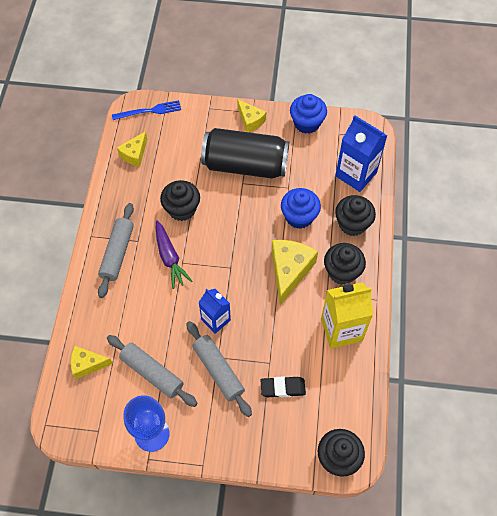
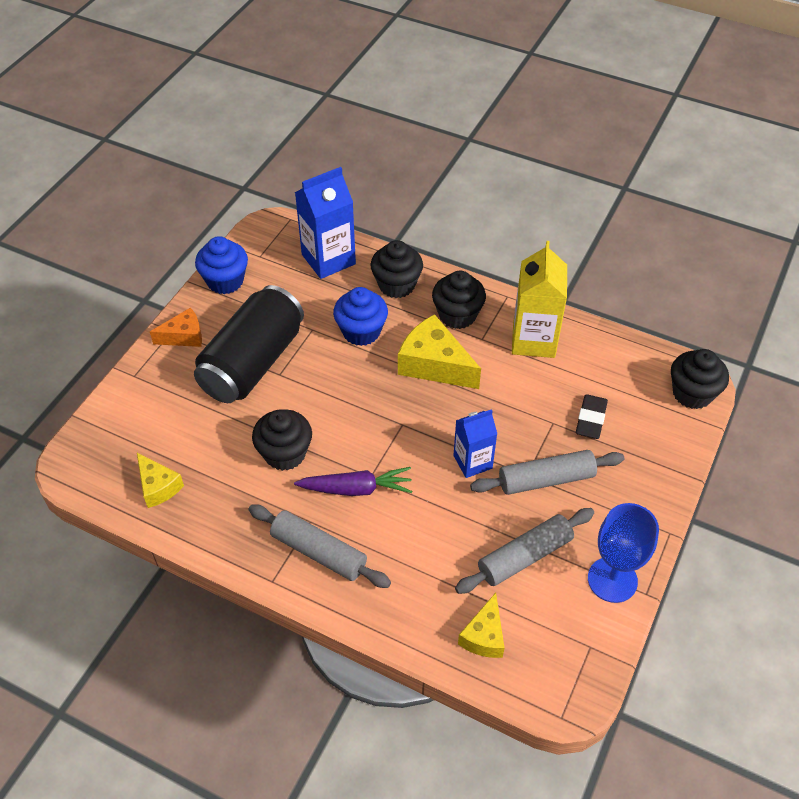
camera: 70 degrees left, 10 degrees down
(149, 111) = (92, 448): blue fork -> none
(250, 120) = (184, 336): yellow cheese -> orange cheese

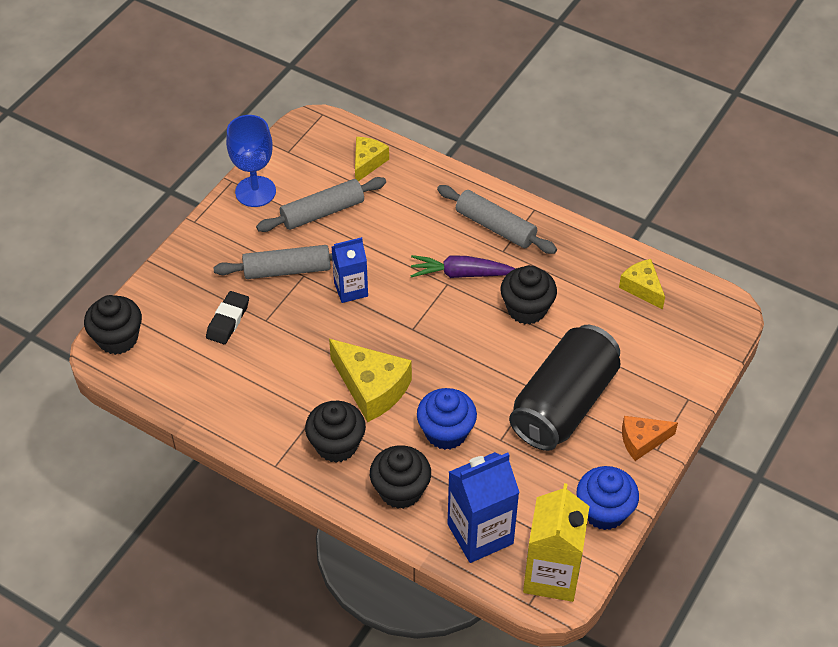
camera: 175 degrees left, 0 degrees up
(533, 340) = (260, 408): yellow carton -> yellow carton (551, 575)

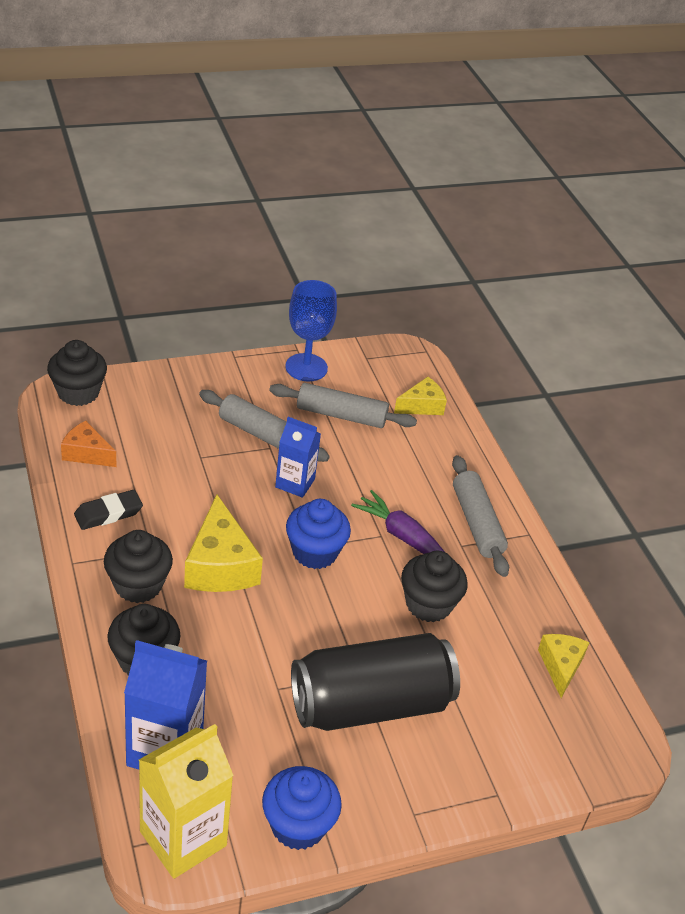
camera: 35 degrees right, 10 degrees down
(228, 320) = (172, 437): black eraser -> black eraser (108, 513)
(446, 432) = (238, 646): blue cupcake -> blue cupcake (315, 552)
(642, 441) = (408, 794): orange cheese -> orange cheese (86, 453)

